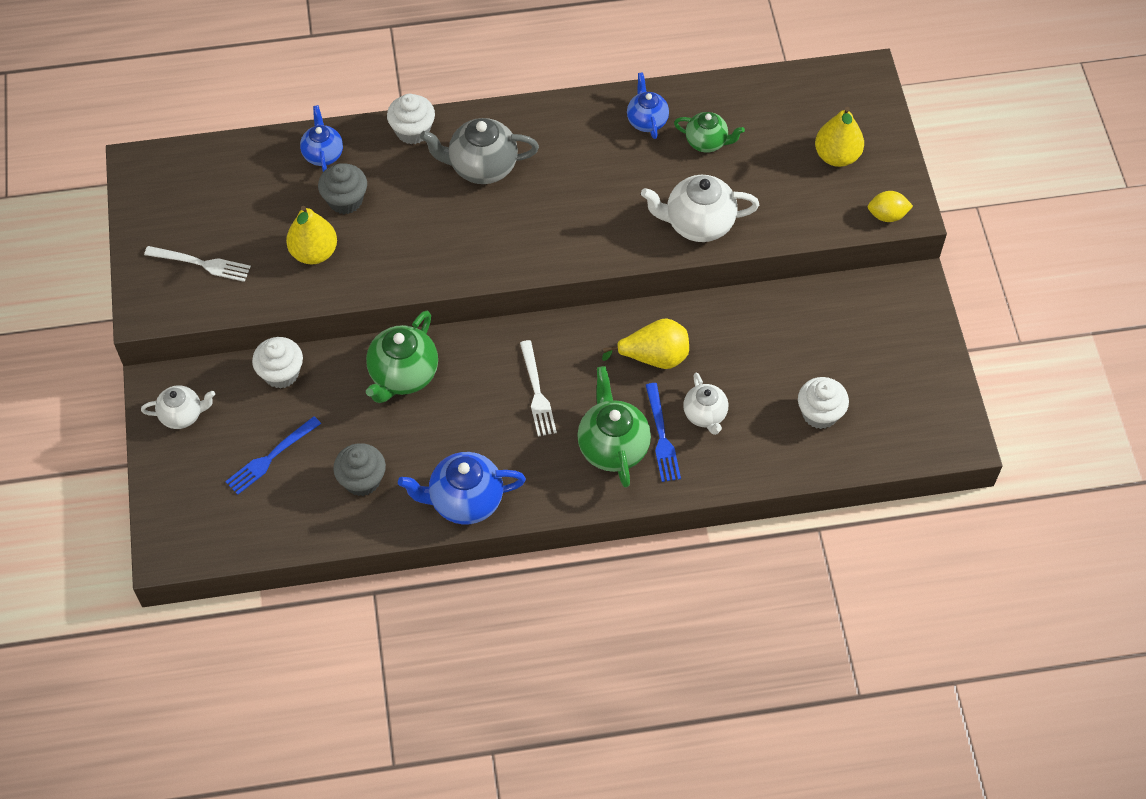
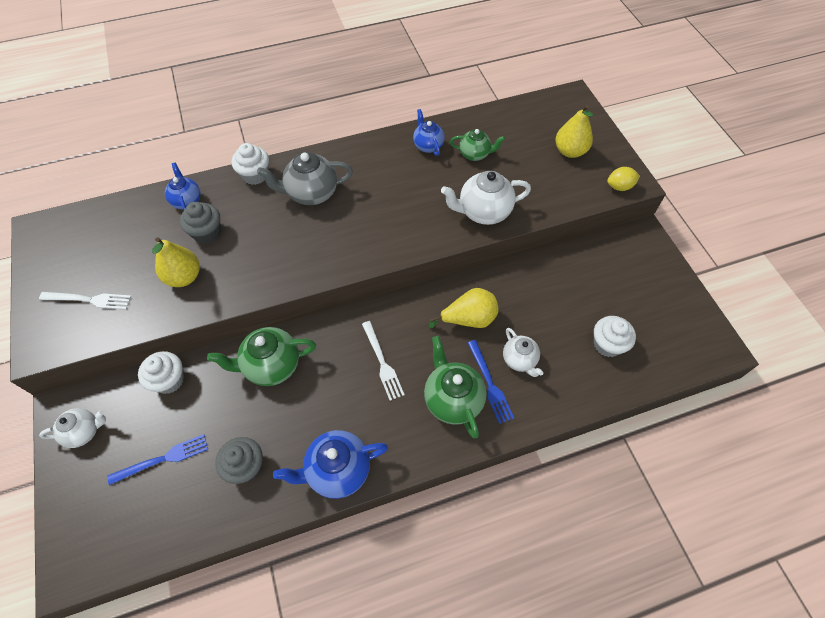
camera: 10 degrees left, 0 degrees up
(270, 458) = (163, 458): blue fork -> blue fork turned 150 degrees counterclockwise
(403, 375) = (271, 366): green teapot -> green teapot turned 60 degrees clockwise

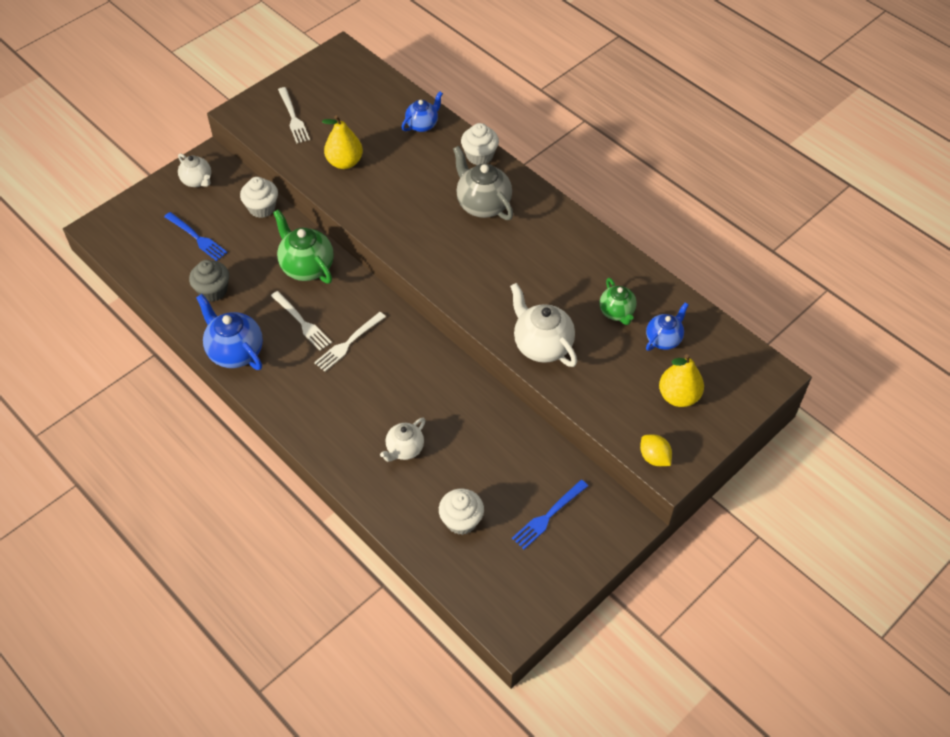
camera: 65 degrees right, 5 degrees down
(207, 233) = (397, 154): grey cupcake -> none
(336, 394) = (302, 322): none -> white fork
(428, 145) = (603, 269): blue teapot -> blue teapot (664, 339)
(452, 399) = (337, 409): green teapot -> none
(468, 319) = (429, 393): yellow pear -> none
(490, 384) = (367, 433): blue fork -> blue fork (548, 516)

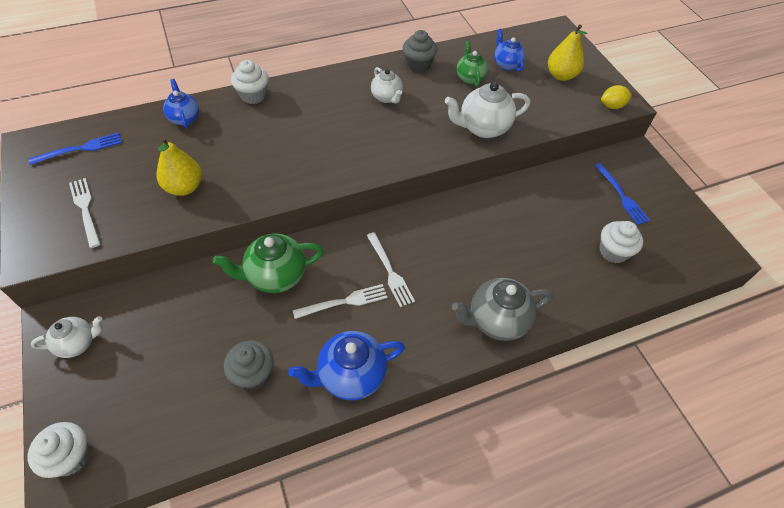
camera: 70 degrees left, 0 degrees up
(197, 238) = (164, 368): blue fork -> blue fork (81, 148)
(262, 208) = (168, 291): white cupcake -> white cupcake (71, 457)
(293, 117) = (85, 209): white fork -> white fork turned 120 degrees counterclockwise
(404, 449) = (528, 267): white teapot -> white teapot (387, 97)
(483, 205) = (311, 112): grey teapot -> grey teapot (496, 320)
(609, 262) = (418, 65): none -> grey cupcake
(617, 312) = (470, 78): green teapot -> green teapot turned 105 degrees counterclockwise

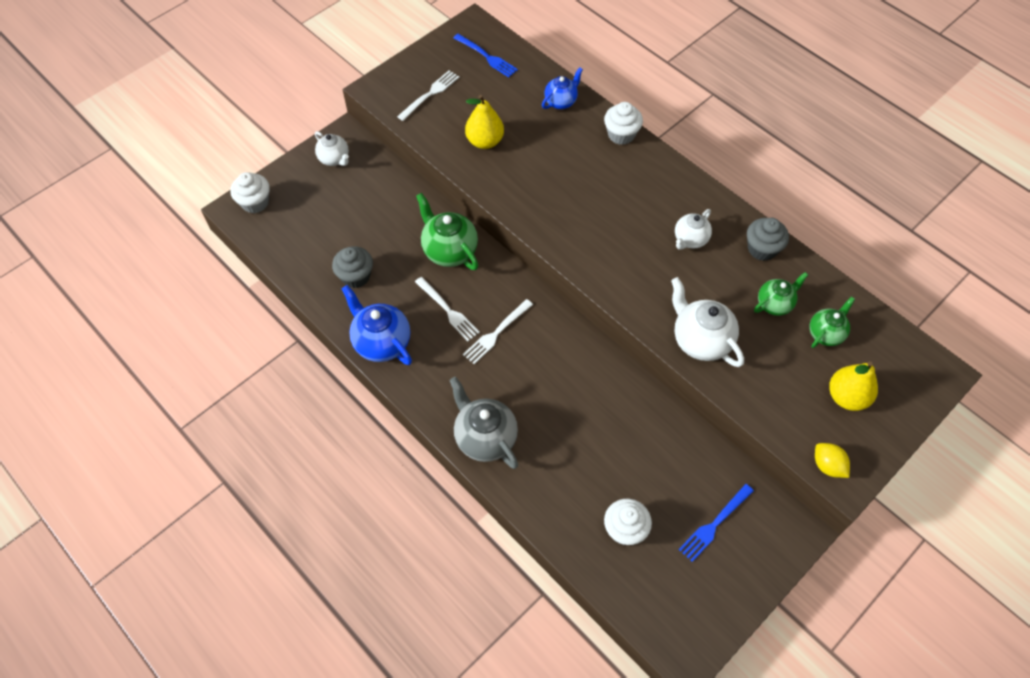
camera: 70 degrees right, 5 degrees up
(506, 64) = (825, 333): blue teapot -> green teapot

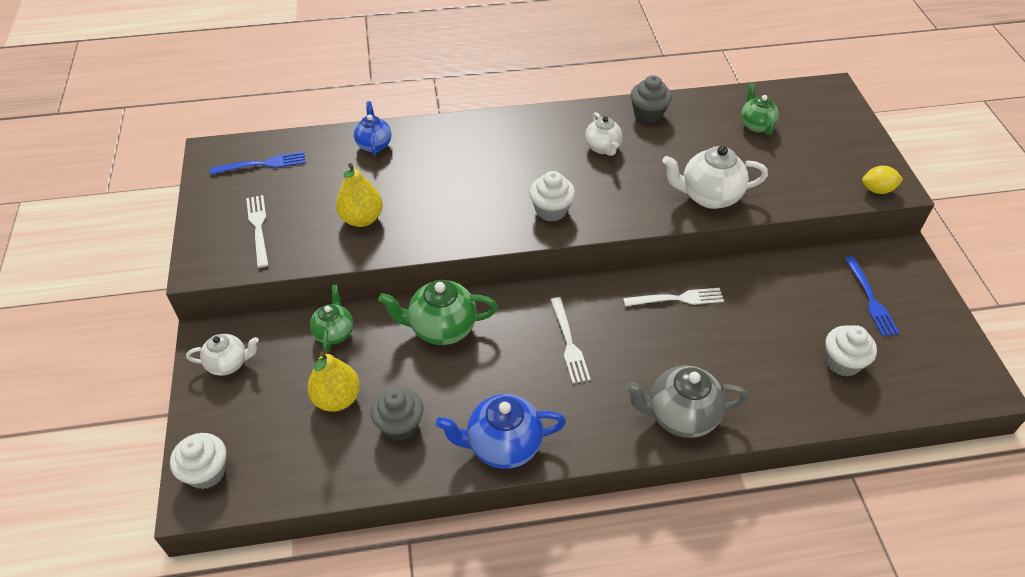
camera: 55 degrees left, 10 degrees down
(448, 311) = (511, 367): white fork -> white fork (677, 298)
(621, 134) = (452, 128): white cupcake -> white cupcake (551, 210)
(774, 304) = (707, 136): green teapot -> green teapot (334, 332)
(846, 397) = (821, 146): yellow pear -> yellow pear (337, 398)

